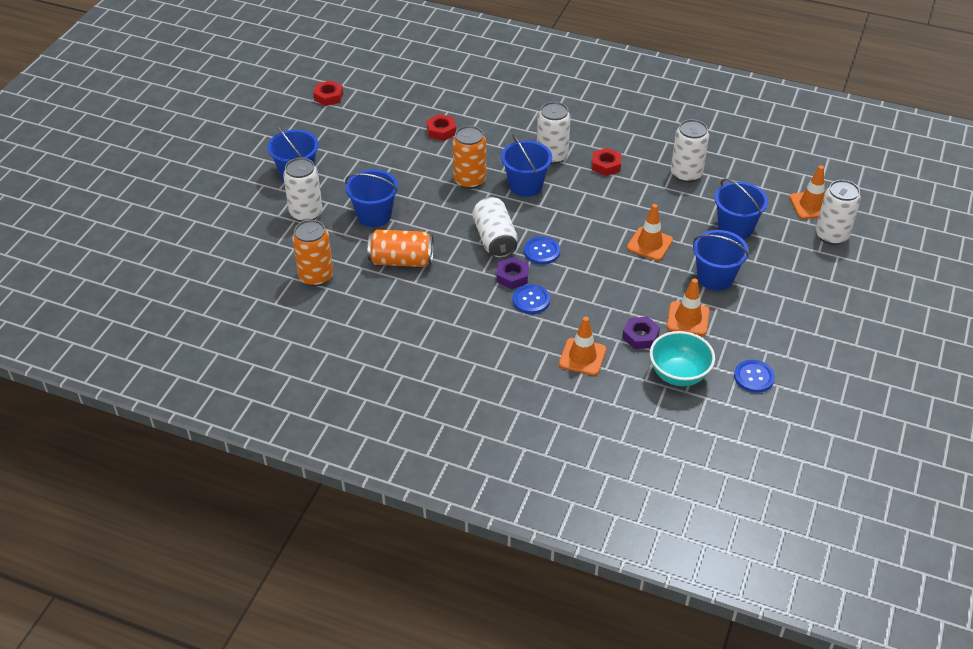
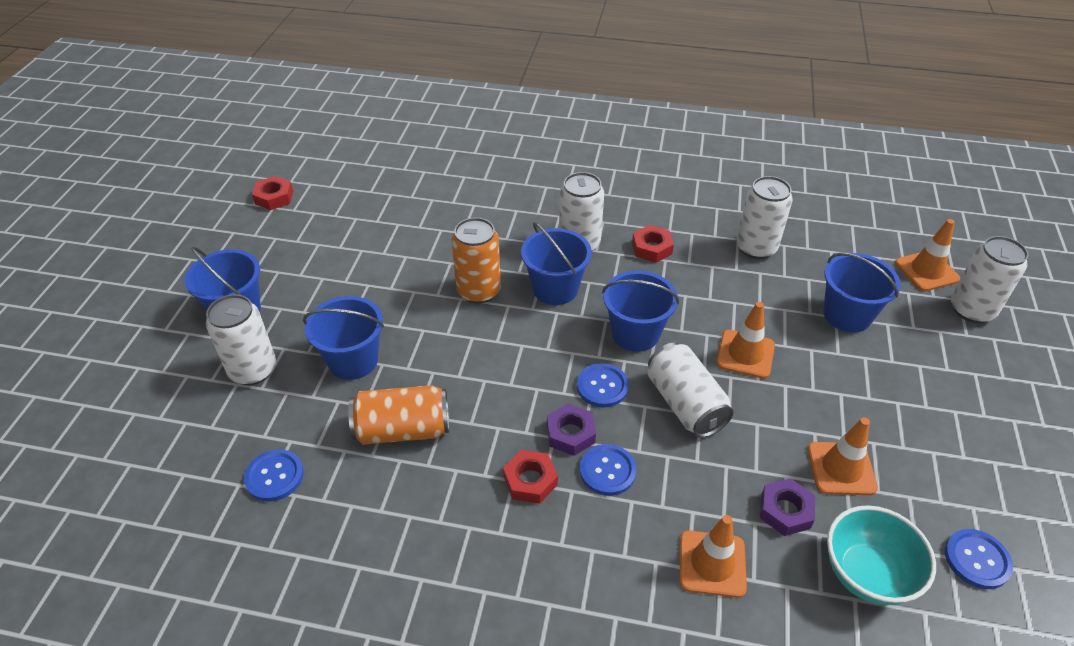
camera: 10 degrees left, 0 degrees up
(316, 276) = (274, 476): orange can -> blue button
(441, 131) = (428, 226): red nut -> red nut (530, 480)
(494, 239) = (531, 375): white can -> white can (685, 404)
(715, 277) = (851, 394): blue bucket -> blue bucket (635, 333)

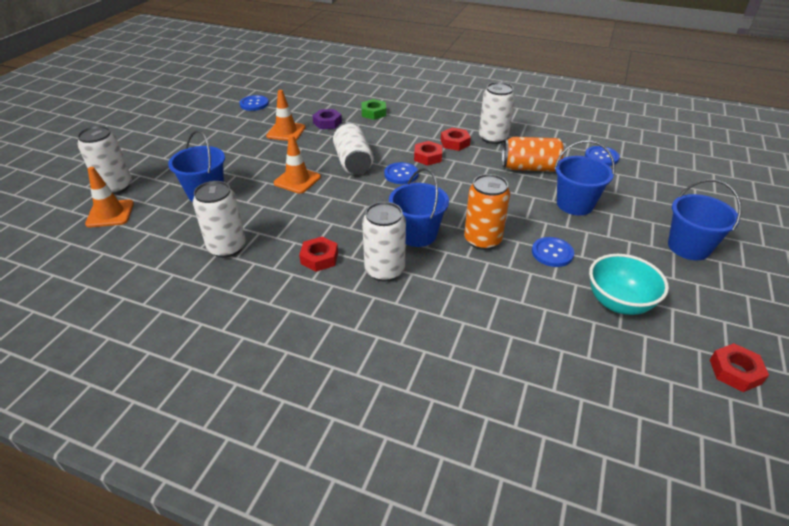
camera: 170 degrees left, 5 degrees down
(253, 370) = (647, 206): white can -> white can (493, 138)
(570, 433) = (428, 157): purple nut -> red nut
(607, 471) = (411, 142): blue button -> blue button (552, 253)
(635, 333) = (366, 199): blue bucket -> none
(712, 564) = (373, 113): orange traffic cone -> green nut
(866, 574) = (307, 105): turquoise bowl -> turquoise bowl (618, 303)

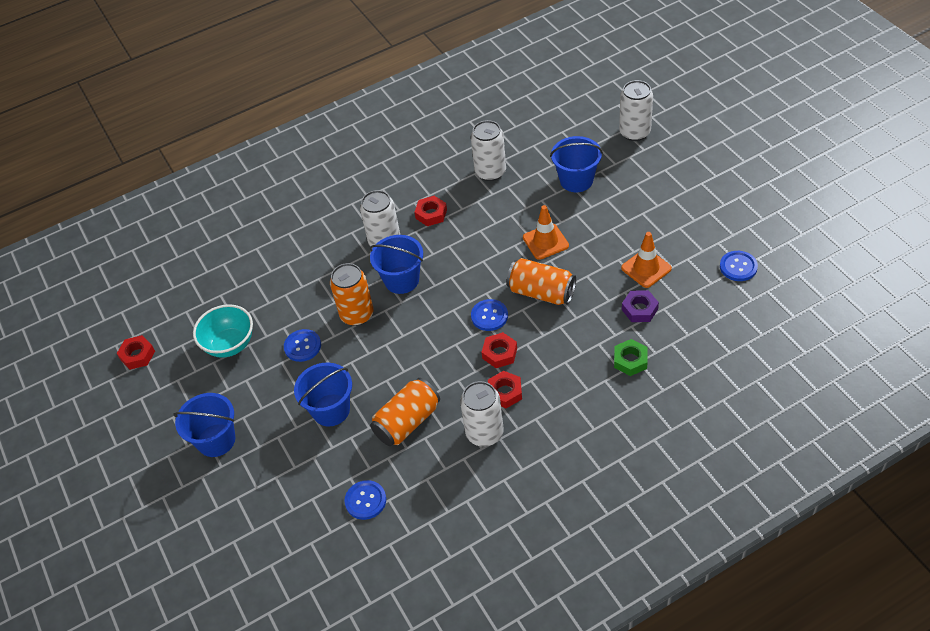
camera: 135 degrees right, 10 degrees up
(110, 214) = (593, 123): orange traffic cone -> none
(353, 162) = (541, 292): white can -> orange can

